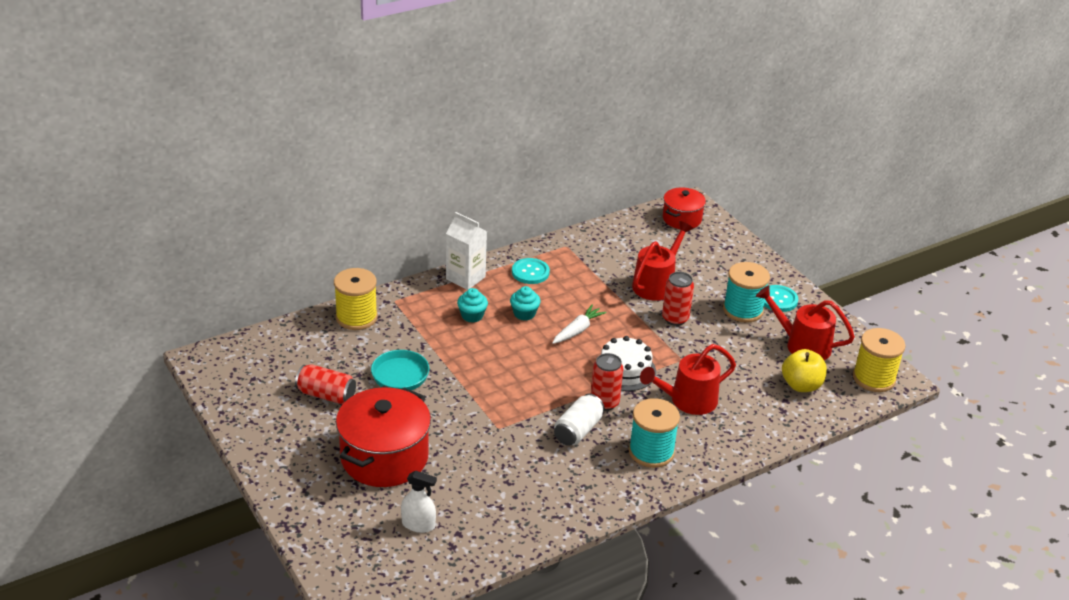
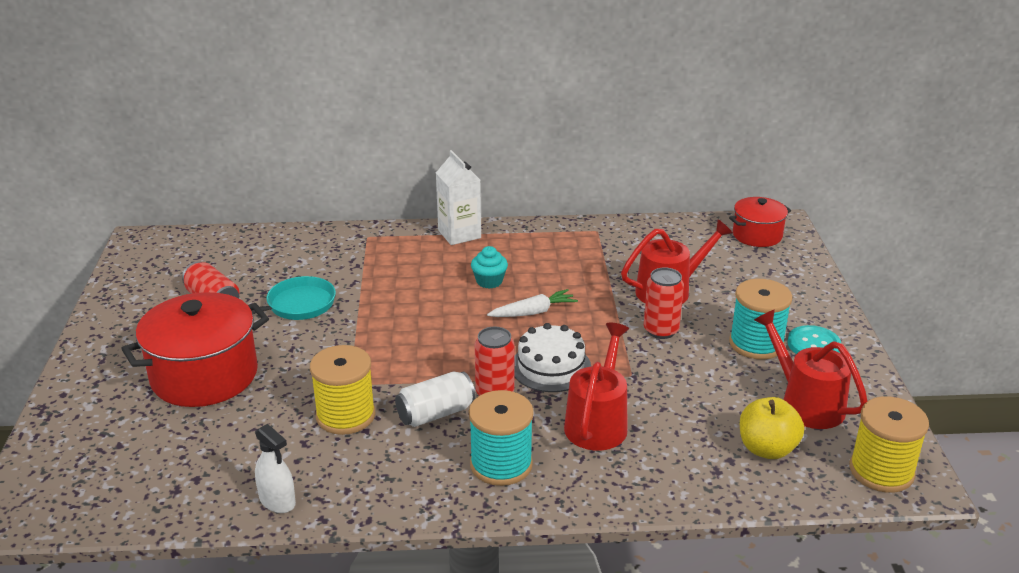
camera: 30 degrees right, 5 degrees down
(356, 317) = (315, 241): yellow spool -> yellow spool (345, 416)
(418, 524) = (166, 454): white spray bottle -> white spray bottle (277, 501)
(472, 316) = (431, 269): turquoise cupcake -> none
(530, 272) = (533, 245): turquoise button -> none
(687, 401) = (598, 422): red watering can -> red watering can turned 105 degrees clockwise

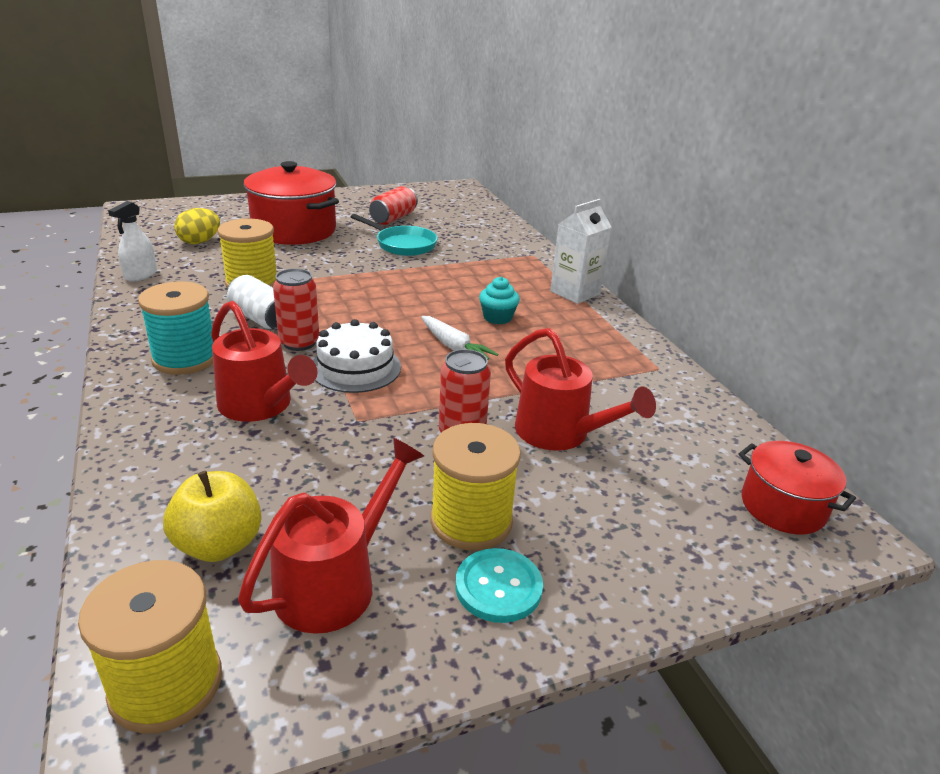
camera: 70 degrees right, 0 degrees up
(195, 452) = (200, 242): none -> yellow egg
(598, 422) = (261, 406): red watering can -> red watering can turned 45 degrees clockwise
(756, 344) = (471, 521): turquoise spool -> yellow spool

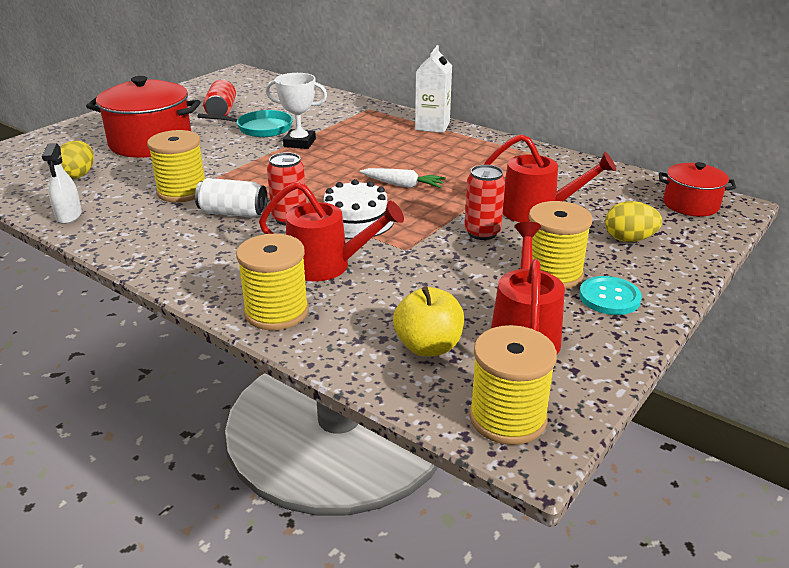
camera: 30 degrees left, 0 degrees up
(150, 435) = (276, 312): none -> yellow spool
(185, 359) = (218, 258): turquoise spool -> none
(417, 269) = (299, 143): none -> white trophy
(497, 317) = (404, 157): turquoise cupcake -> none
(629, 518) = (629, 239): none -> yellow egg

